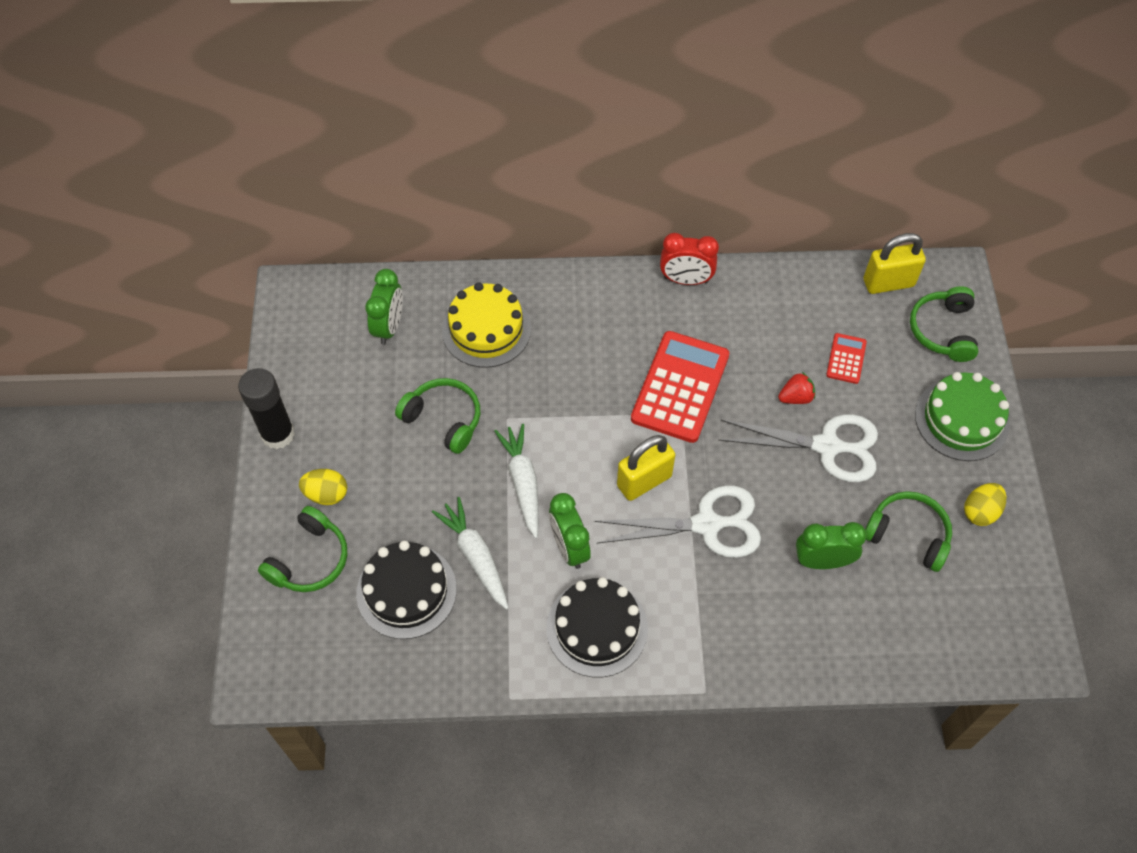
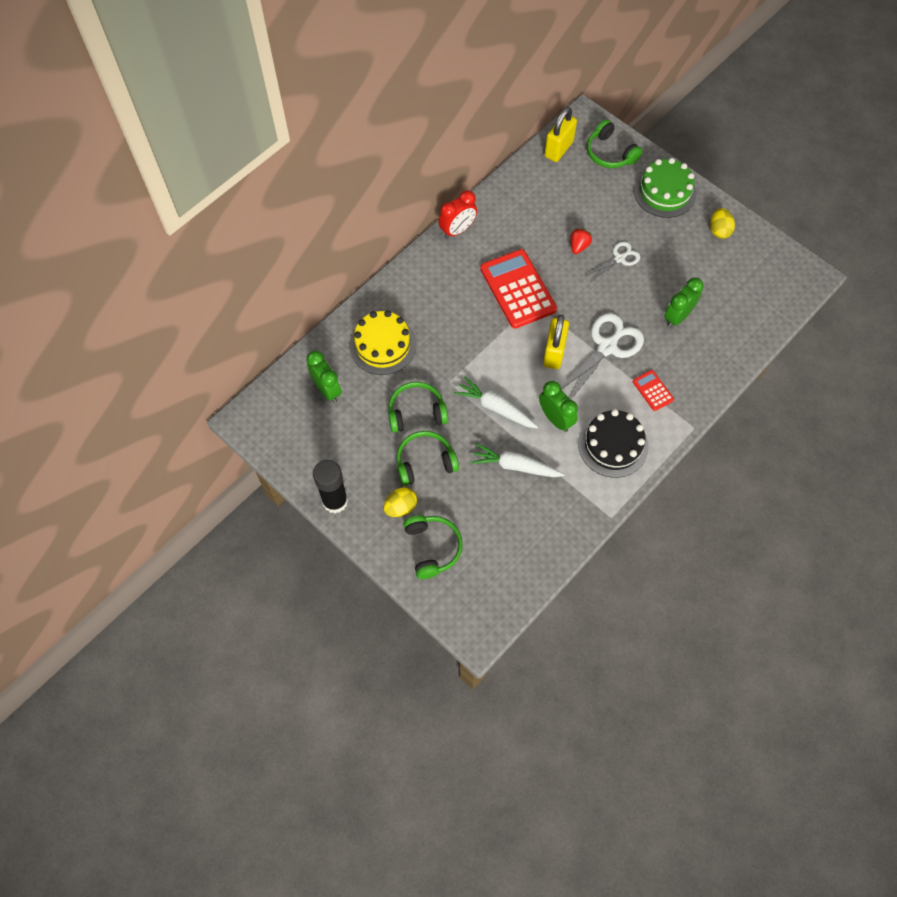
camera: 45 degrees left, 5 degrees up
(406, 591) = (501, 515): black cake -> none
(569, 547) = (555, 419): green clock -> green clock turned 150 degrees counterclockwise
(826, 446) = (619, 258): white scissors -> white scissors, size x0.56
(846, 359) = (581, 206): red calculator -> red calculator (653, 390)
(907, 535) = (700, 270): green headphones -> green headphones (425, 462)

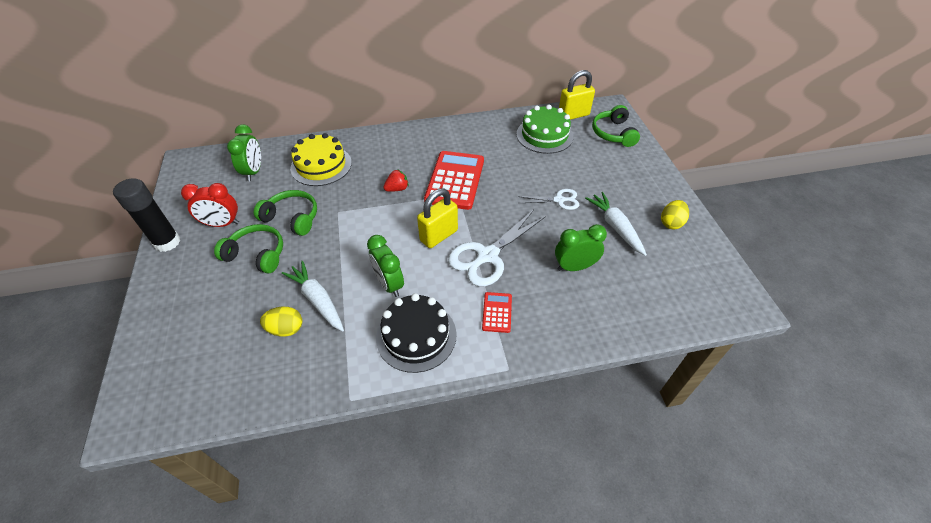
camera: 35 degrees right, 15 degrees down
(400, 507) = (201, 275): yellow egg -> yellow egg (286, 329)
(432, 548) = (184, 321): green headphones -> none
(457, 230) = (449, 127): red clock -> red clock (222, 224)
(495, 407) = (351, 248): white carrot -> white carrot (615, 227)
(555, 419) = (389, 284): green clock -> green clock turned 150 degrees clockwise
(578, 246) = (532, 177): red strawberry -> red strawberry (397, 189)
(607, 347) = (487, 256): white scissors -> white scissors turned 150 degrees clockwise
(664, 192) = (640, 175): green cake -> green cake (544, 135)

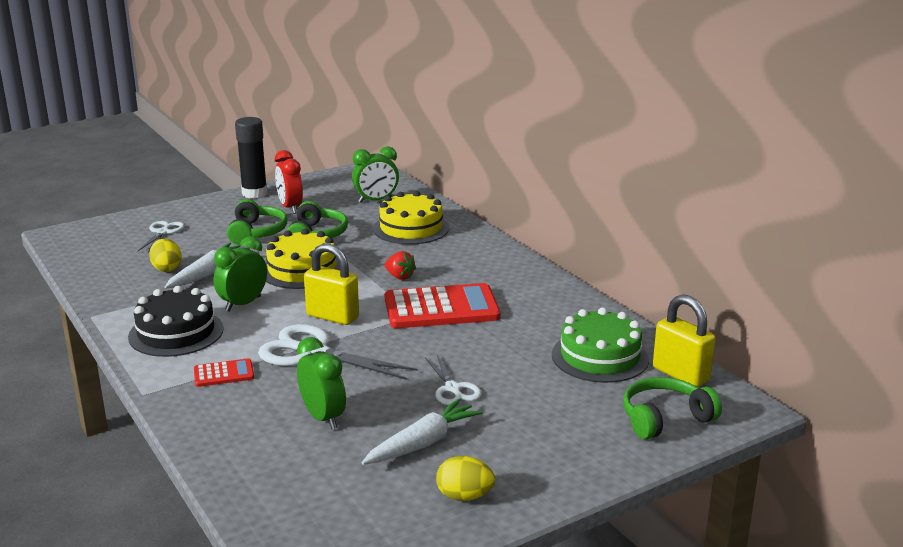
camera: 70 degrees right, 25 degrees down
(200, 324) = (163, 232): none -> white scissors
(351, 238) = (302, 270): none -> yellow cake

